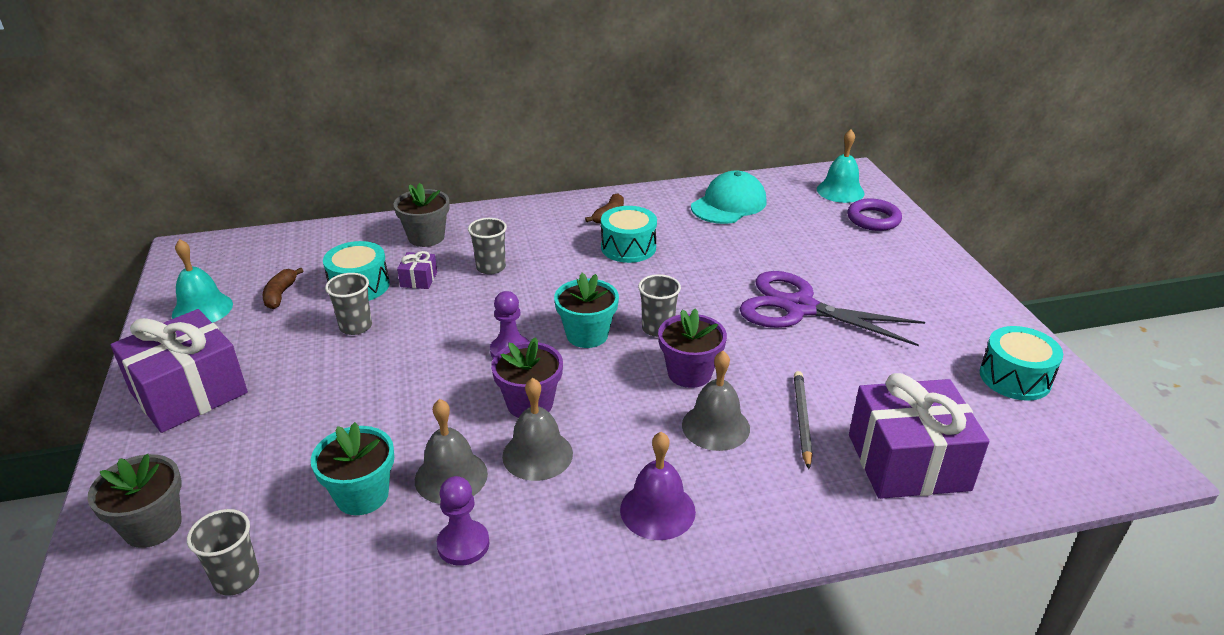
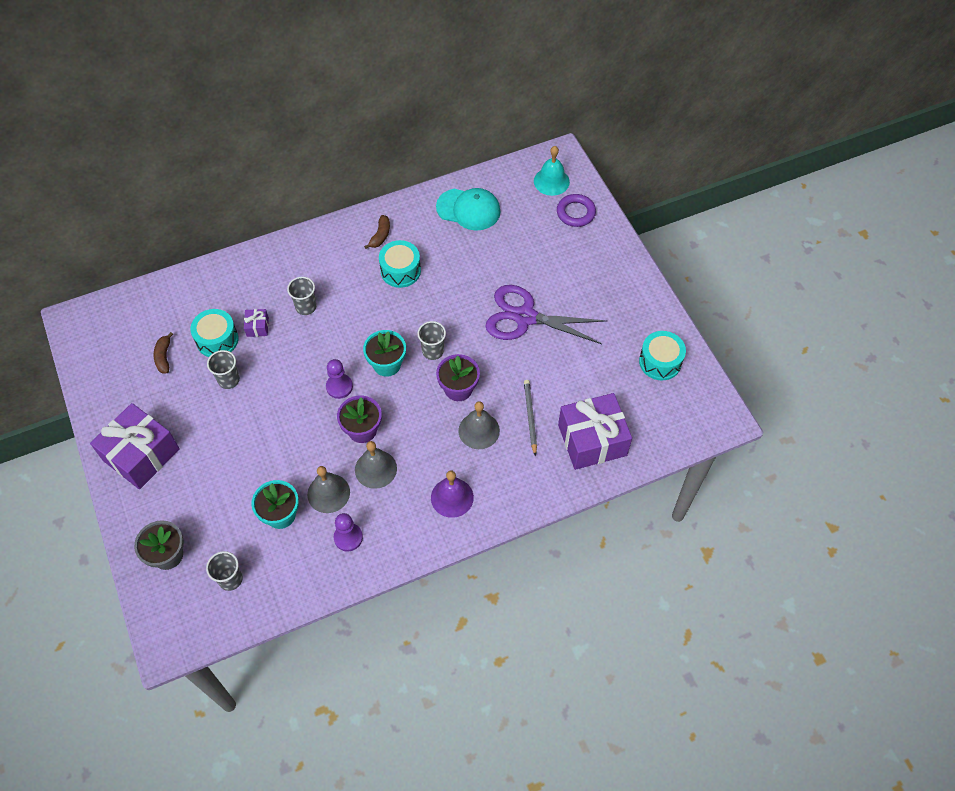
camera: 10 degrees left, 25 degrees up
(202, 309) = (114, 379): turquoise bell -> none
(426, 237) = (249, 280): grey flower pot -> none
(729, 204) = (468, 209): turquoise cap -> turquoise cap turned 75 degrees clockwise

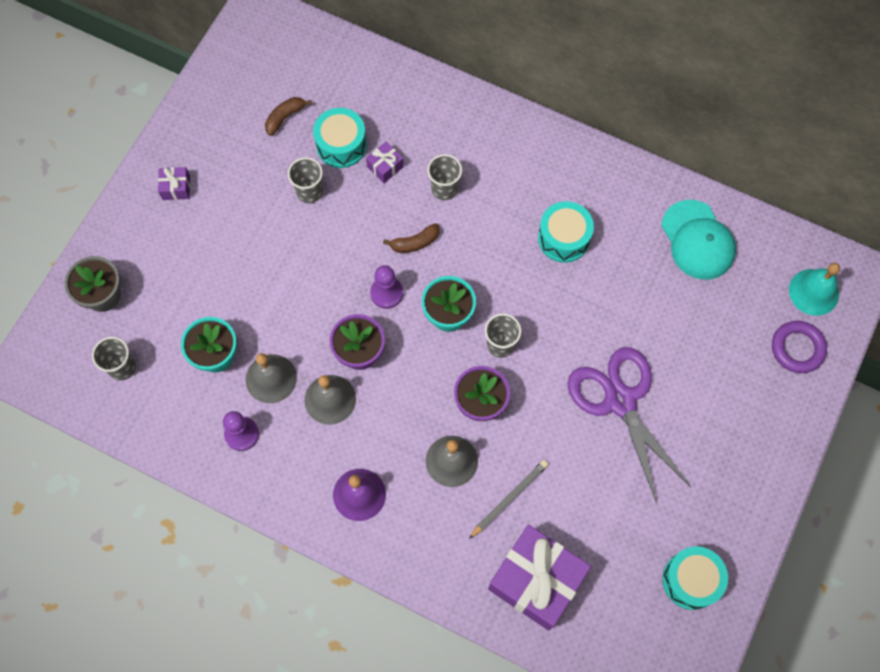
camera: 50 degrees right, 10 degrees up
(141, 455) = (176, 188): purple gift -> purple gift, size x0.42
(380, 236) = (586, 185): brown banana -> brown banana (415, 242)

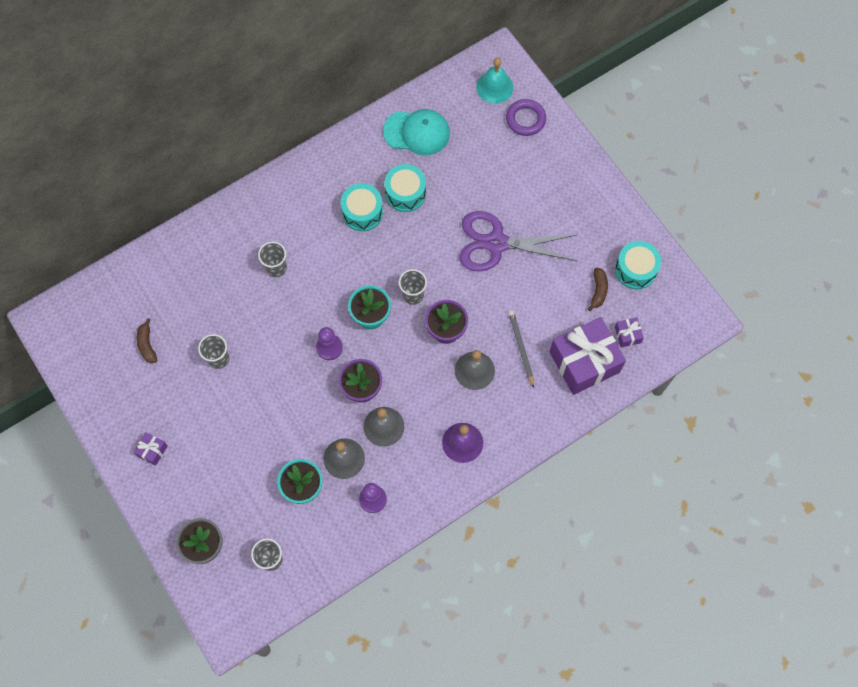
camera: 60 degrees left, 0 degrees up
(341, 145) = (196, 317): turquoise drum -> turquoise drum (405, 193)
(385, 166) = (233, 297): purple gift -> purple gift (627, 335)
(415, 242) = (304, 309): brown banana -> brown banana (598, 291)

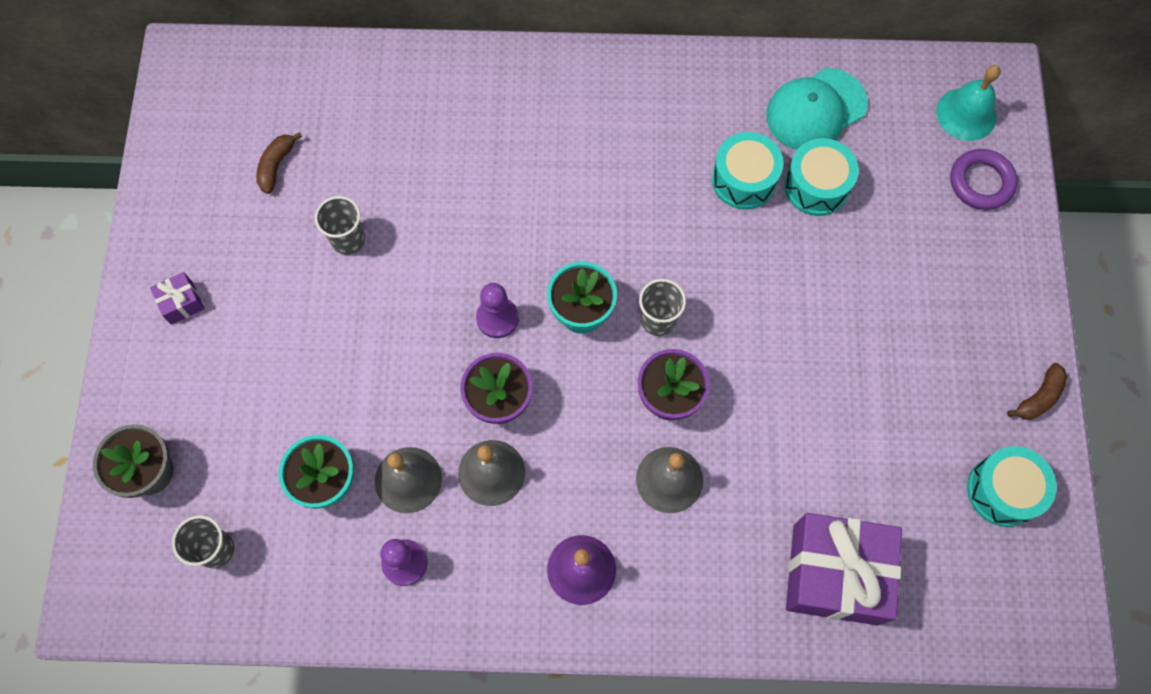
camera: 35 degrees right, 0 degrees up
(276, 267) = (505, 170): grey cup -> none
(362, 212) = (668, 169): turquoise drum -> turquoise drum (816, 186)
(417, 132) = (815, 110): turquoise cap -> turquoise cap turned 105 degrees clockwise
(496, 243) = (822, 324): purple scissors -> none
(521, 348) = (756, 492): grey pencil -> none
(598, 291) = (925, 485): brown banana -> brown banana (1038, 397)
(627, 335) = (926, 578): purple gift -> none

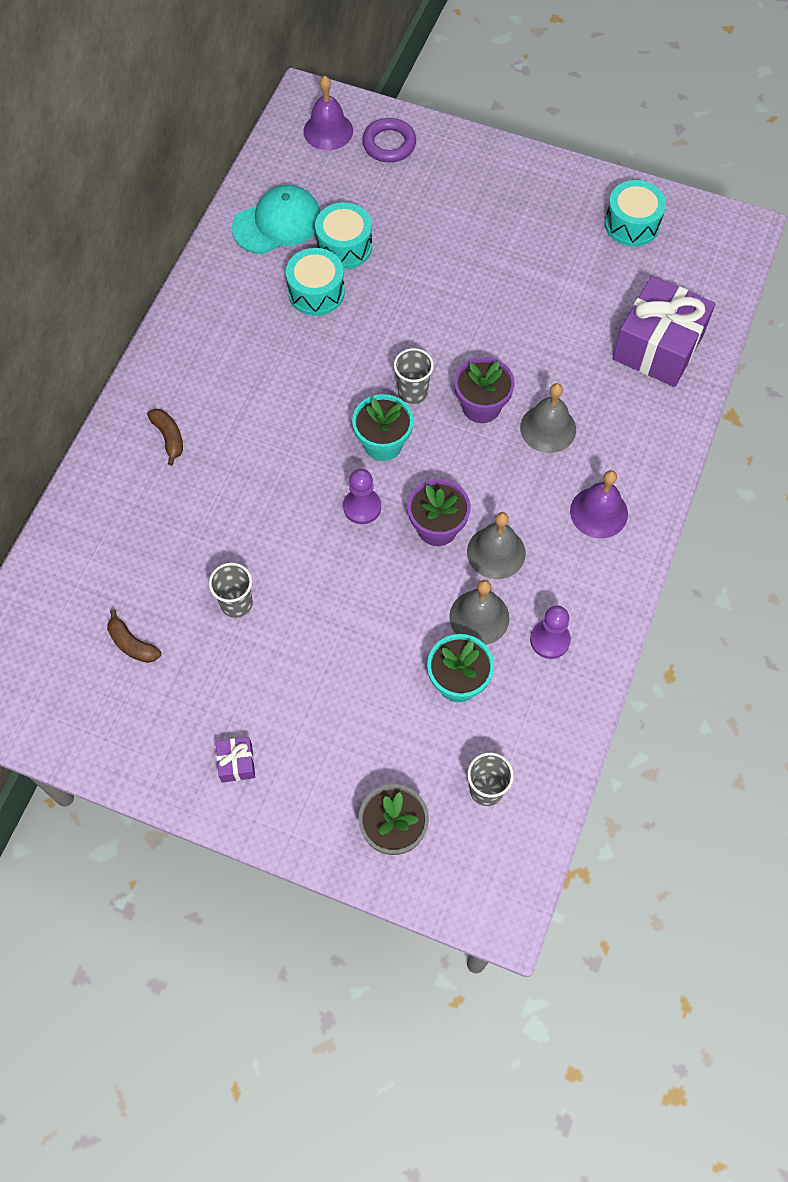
camera: 70 degrees left, 5 degrees down
(815, 110) = (277, 223): turquoise cap -> turquoise cap turned 105 degrees counterclockwise
(966, 114) = (328, 131): turquoise bell -> purple bell
(1038, 397) = (571, 176): brown banana -> brown banana (169, 437)

